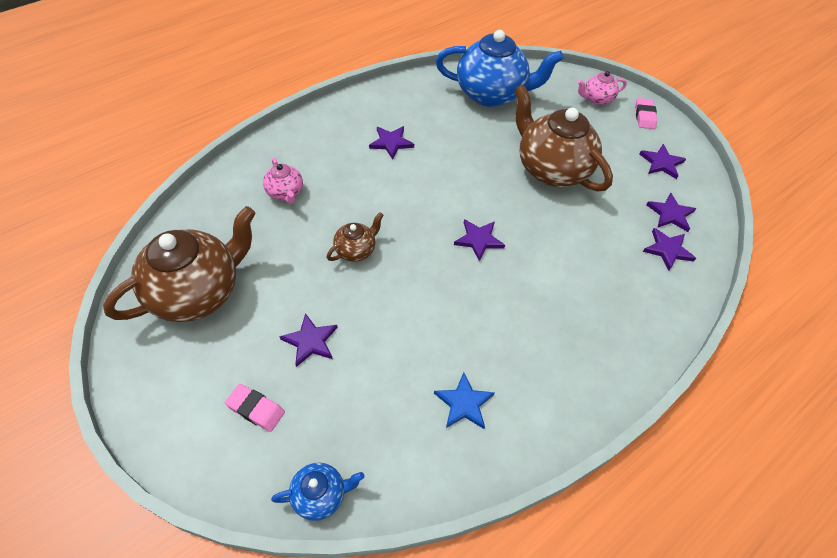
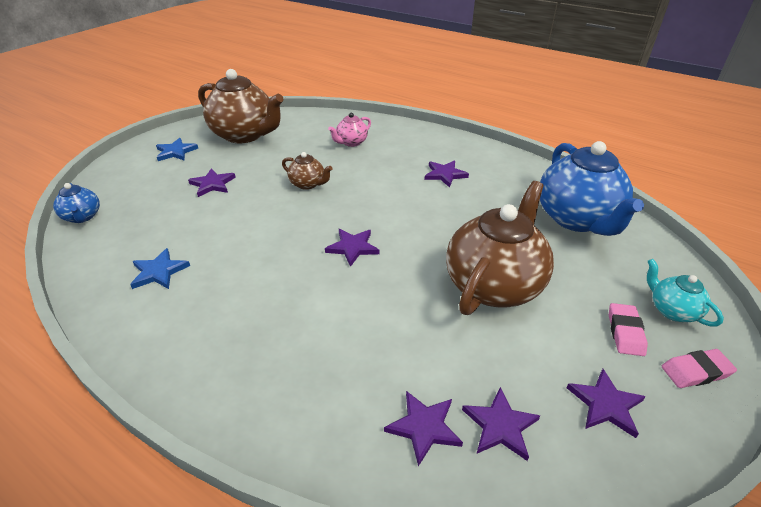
camera: 75 degrees right, 15 degrees down
(197, 379) = (176, 152): none -> blue star
(256, 409) = (153, 177): pink eraser -> pink eraser (625, 332)
(596, 99) = (672, 310): pink teapot -> turquoise teapot

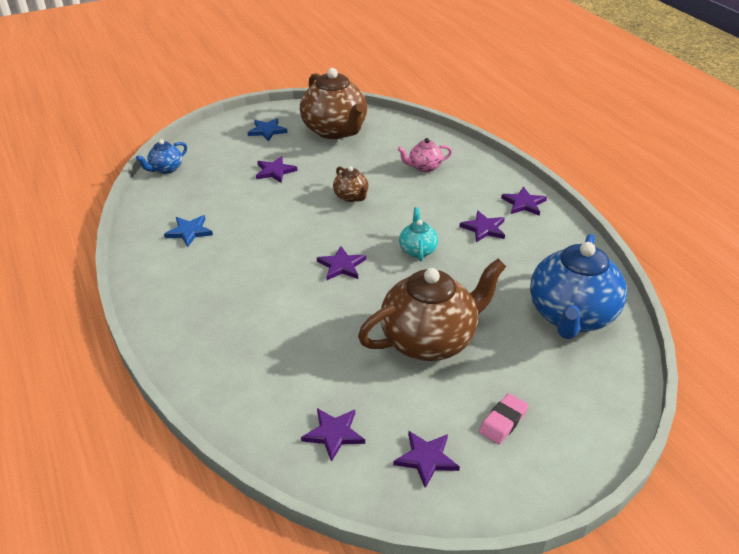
camera: 30 degrees right, 0 degrees up
(83, 217) = (166, 169): blue teapot -> blue teapot turned 45 degrees clockwise
(424, 427) = (281, 410): purple star -> purple star (524, 203)
(672, 310) = (568, 425): turquoise teapot -> turquoise teapot (417, 250)
(695, 371) = (530, 474): pink eraser -> none

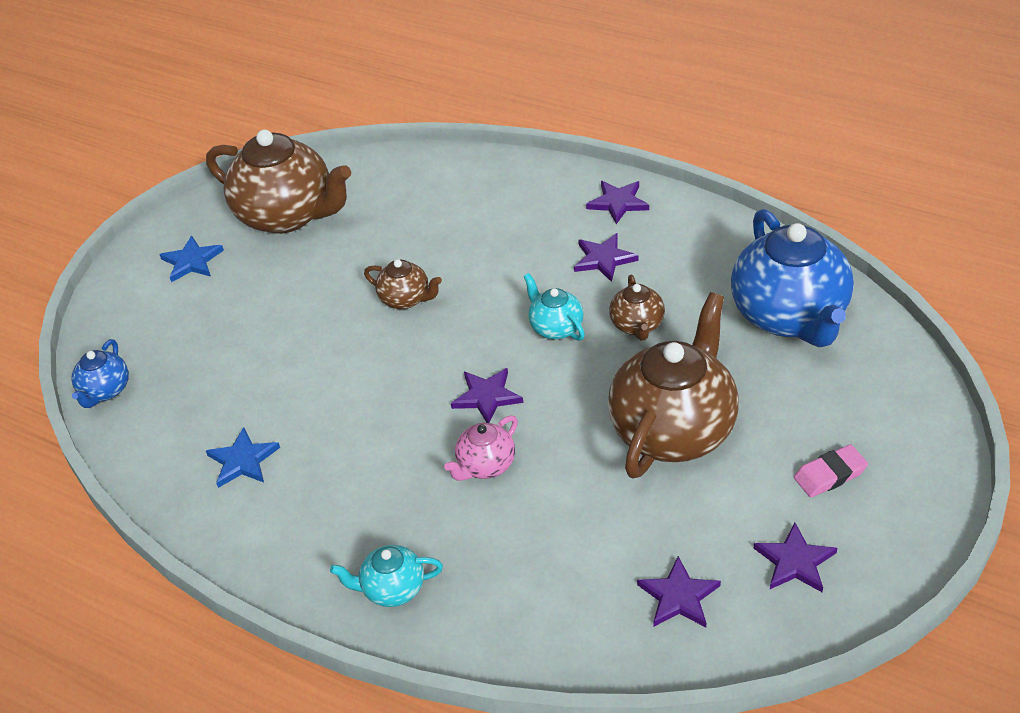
camera: 30 degrees left, 5 degrees up
(188, 334) = (392, 589): none -> turquoise teapot
(275, 171) = (267, 315): purple star -> none
(424, 167) = (456, 212): pink teapot -> pink teapot (485, 466)
(467, 273) = (637, 325): none -> brown teapot
(503, 421) = (830, 475): pink eraser -> pink eraser turned 60 degrees clockwise

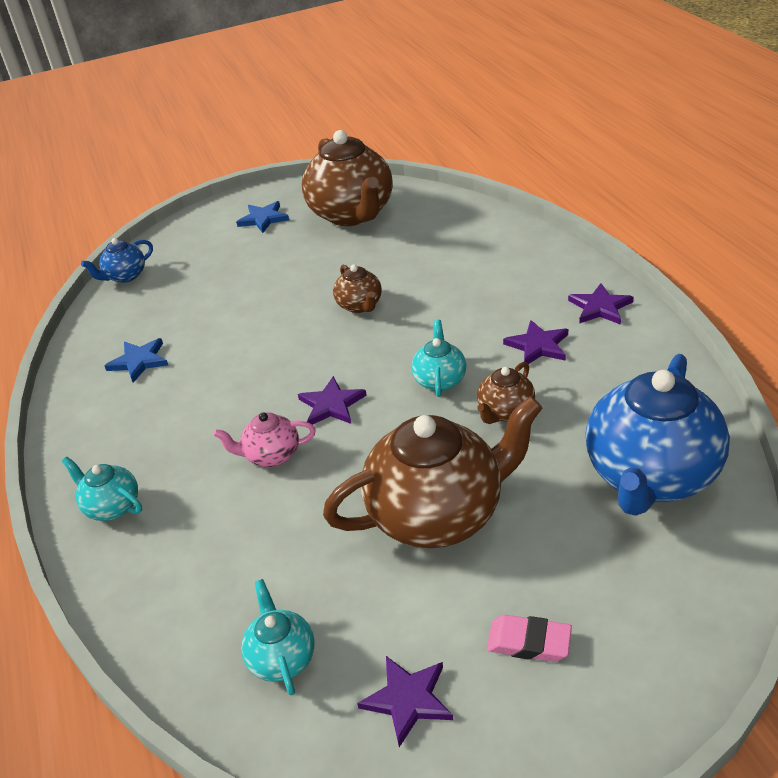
camera: 40 degrees right, 5 degrees down
(678, 596) = (282, 657): purple star -> turquoise teapot

